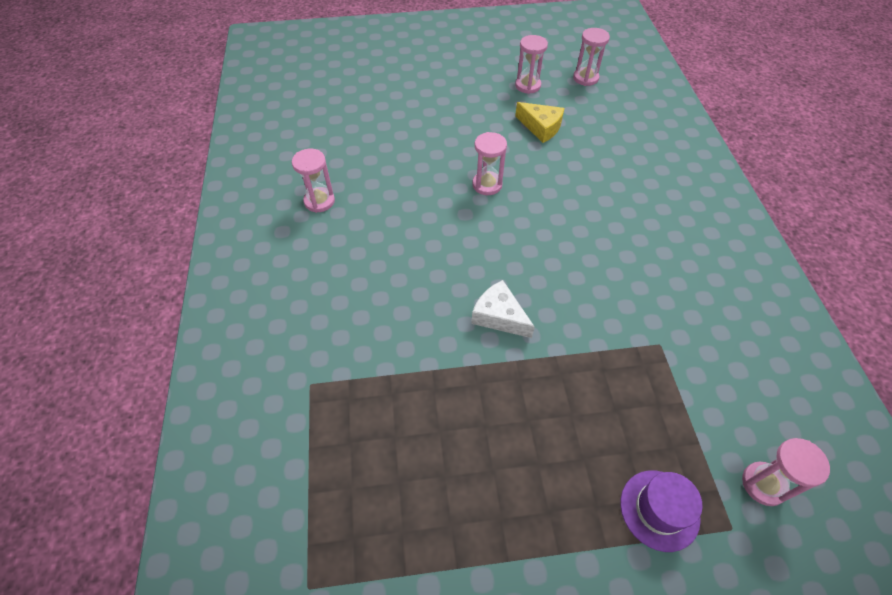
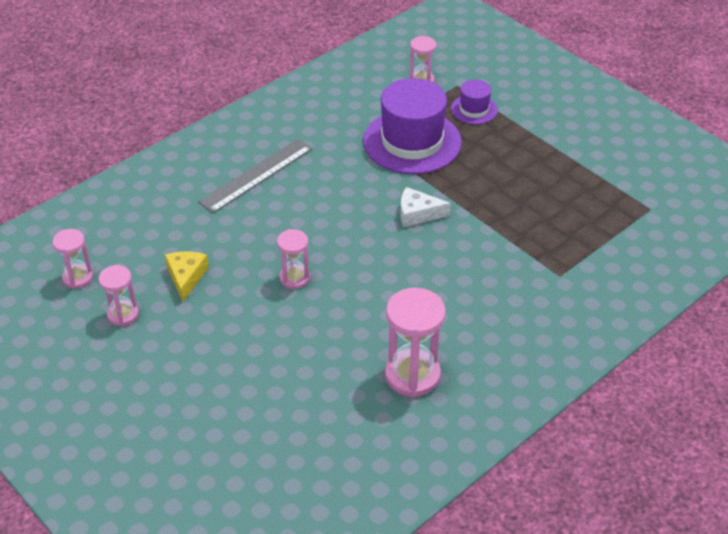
camera: 125 degrees left, 10 degrees down
(319, 201) = (412, 375): pink hourglass -> pink hourglass, size x1.71
(499, 316) = (417, 214): white cheese -> white cheese turned 90 degrees clockwise
(627, 386) = (412, 142): none -> purple hat
(648, 221) = (256, 175): none -> grey ruler

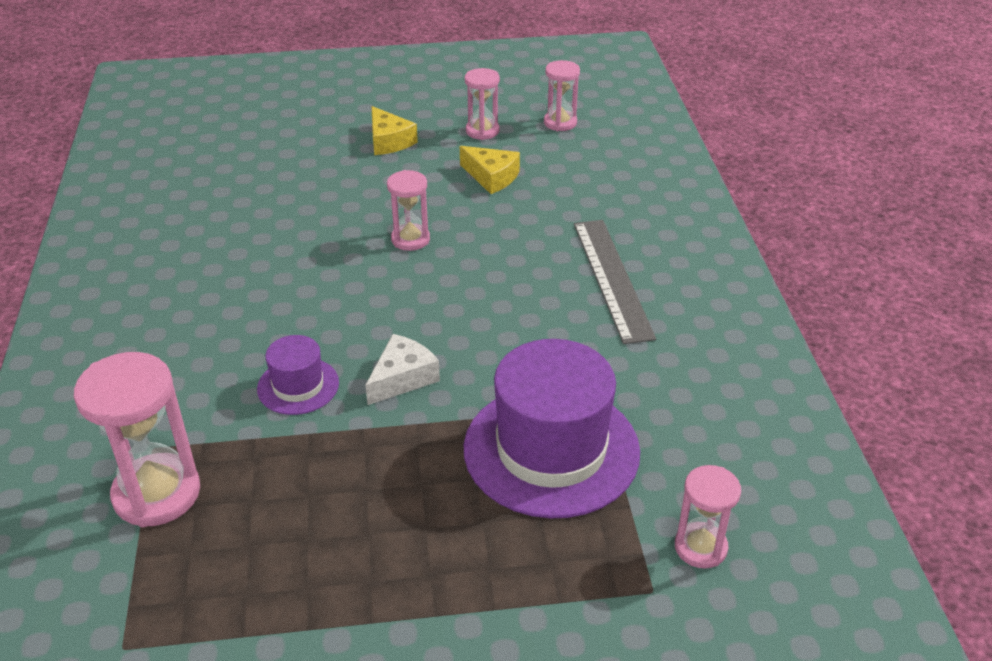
camera: 125 degrees right, 5 degrees down
(180, 360) = (389, 141): none -> yellow cheese
(412, 375) = (191, 257): pink hourglass -> pink hourglass (157, 493)
(474, 109) = (566, 572): purple hat -> purple hat (298, 386)

